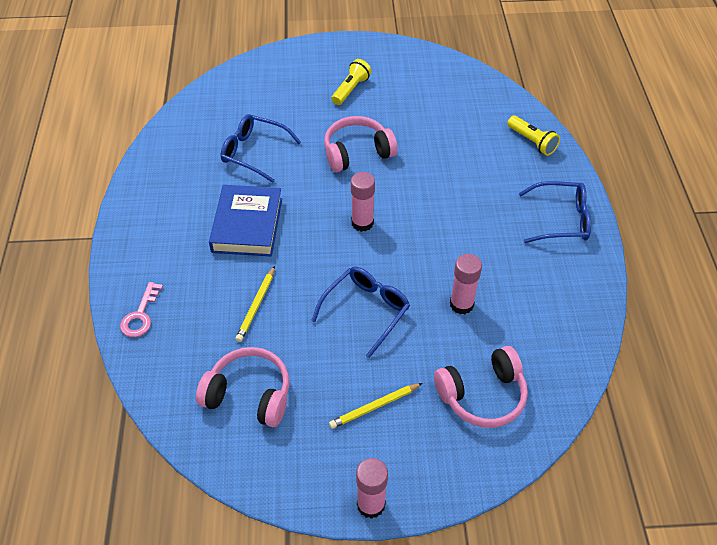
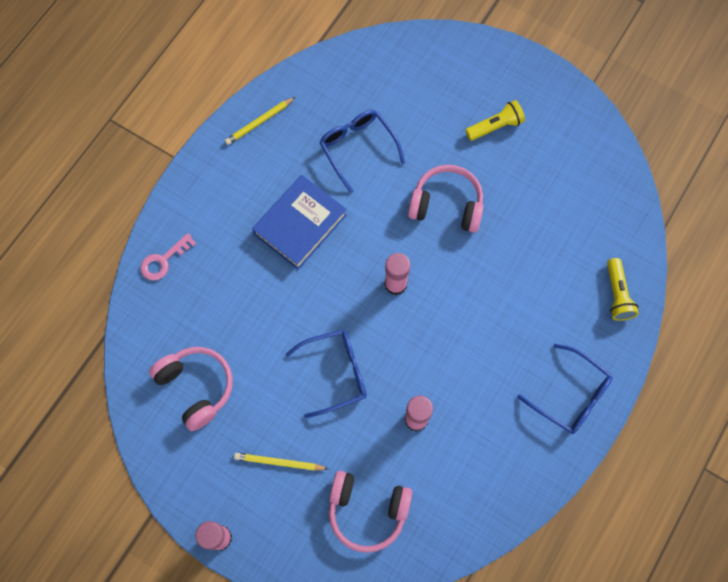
camera: 35 degrees right, 20 degrees up
(256, 306) = (254, 310): yellow pencil -> yellow pencil (259, 122)

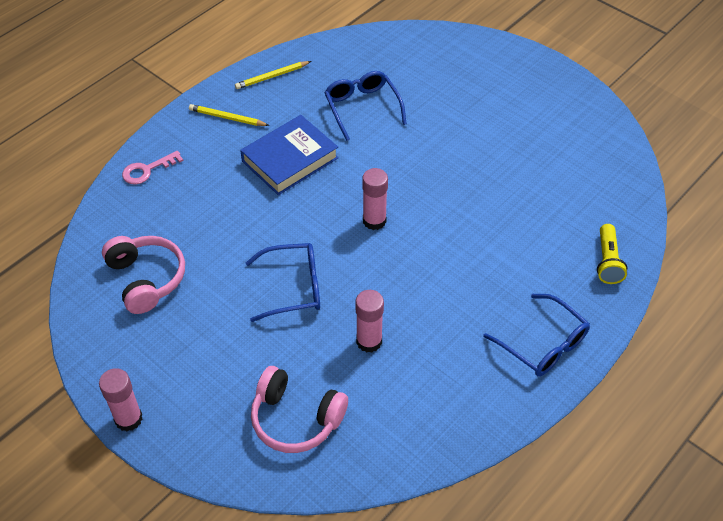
camera: 10 degrees right, 20 degrees down
(279, 462) = (212, 358): yellow pencil -> yellow pencil (227, 118)
(446, 205) = (441, 163): pink headphones -> none
(495, 126) = (503, 108): yellow flashlight -> none

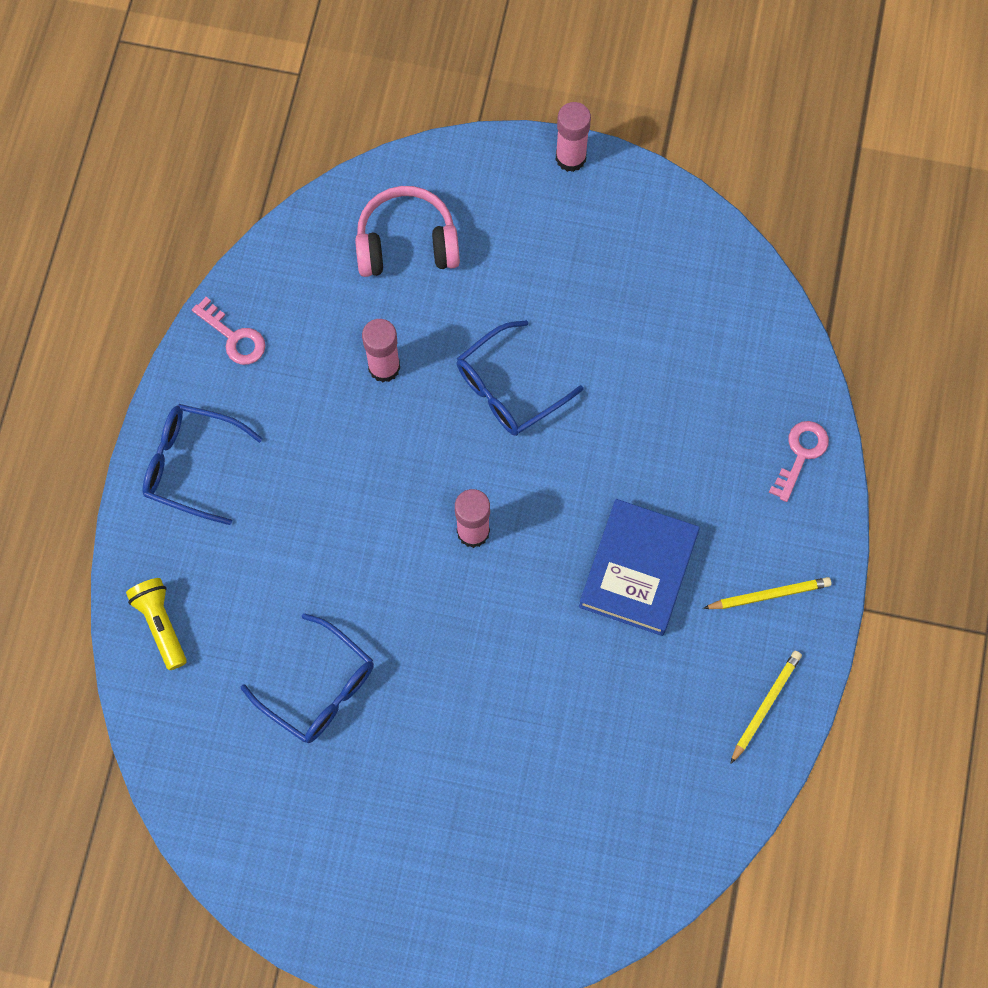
camera: 150 degrees right, 20 degrees up
(146, 279) = (678, 311): pink headphones -> none
(362, 108) = (603, 716): blue glasses -> blue glasses (319, 688)
(468, 416) = (234, 337): none -> pink key

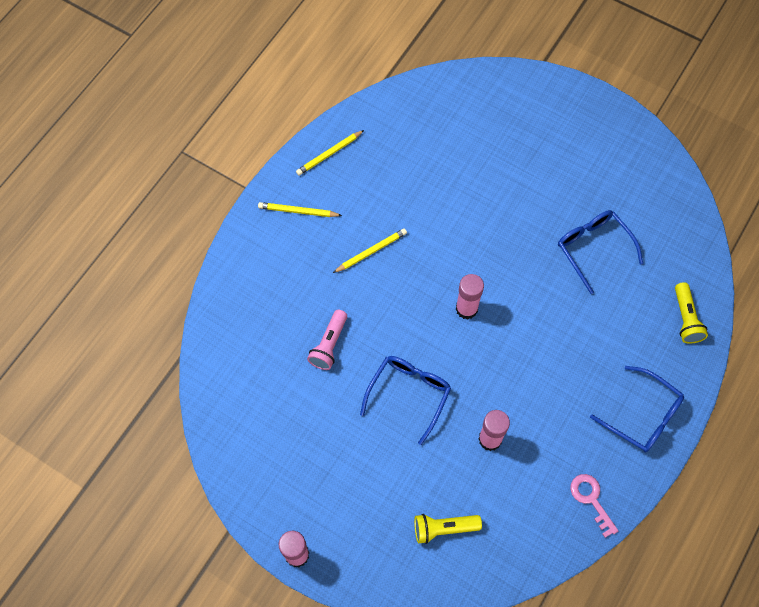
camera: 160 degrees left, 5 degrees down
(407, 243) = (443, 528): pink headphones -> yellow flashlight
(509, 388) = (409, 394): blue glasses -> blue glasses turned 45 degrees counterclockwise
(638, 570) = (371, 251): blue book -> yellow pencil
(640, 417) = (329, 345): none -> pink flashlight
(801, 454) = (237, 286): pink key -> none

